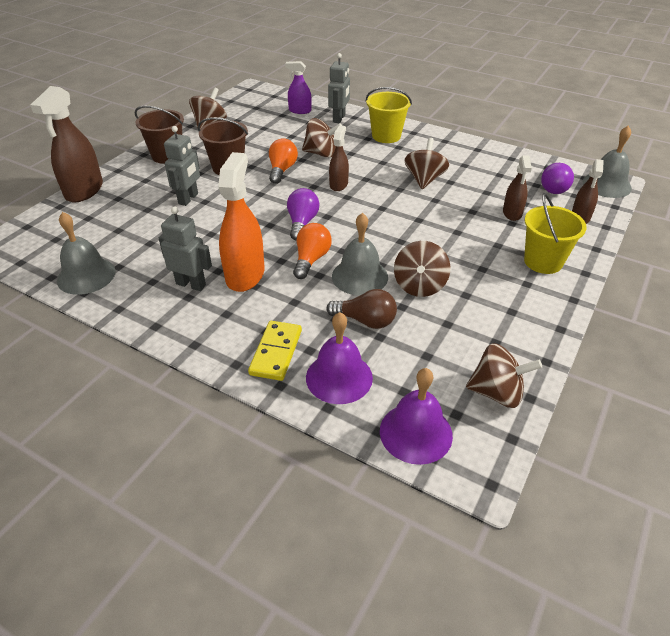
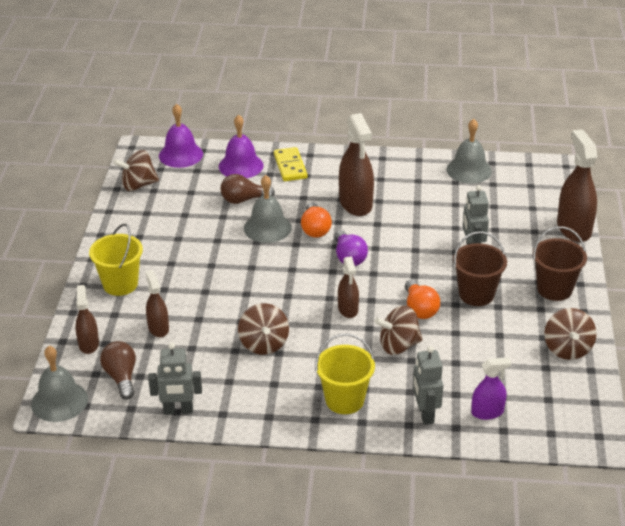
camera: 155 degrees right, 5 degrees down
(191, 284) = (388, 186): grey robot -> grey robot (178, 410)
(245, 274) = (355, 203): orange spray bottle -> brown spray bottle
(419, 285) = (217, 234): brown spinning top -> none
(552, 187) = (121, 377): purple light bulb -> brown light bulb

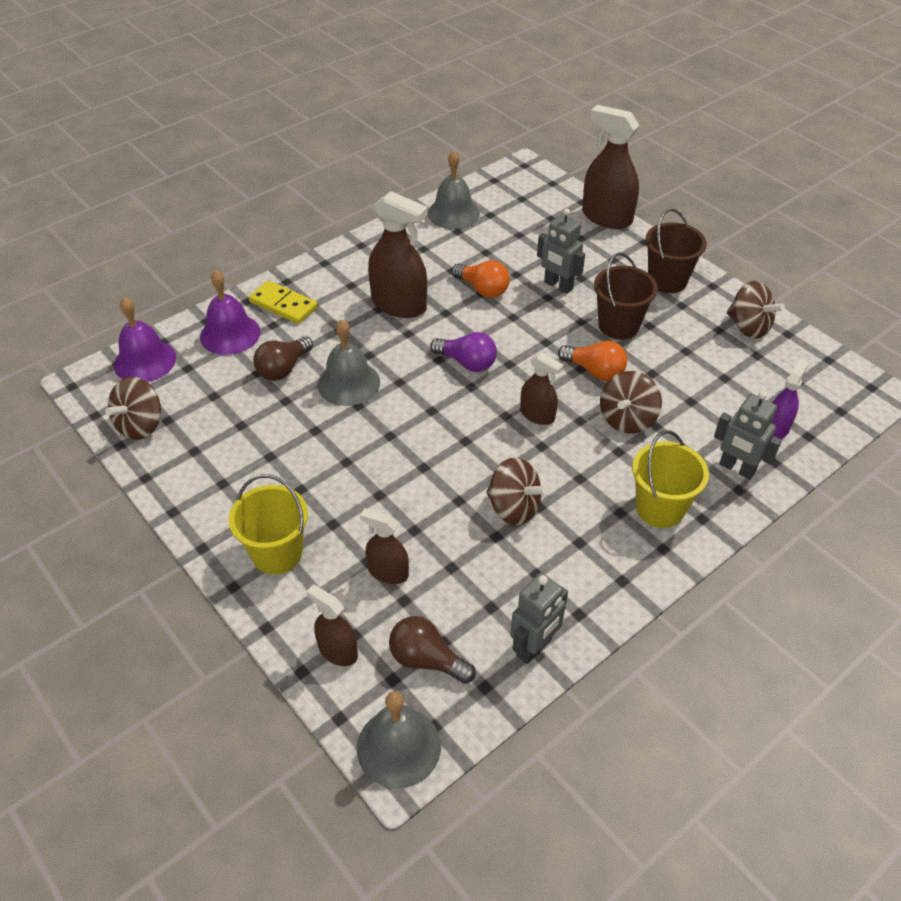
camera: 45 degrees left, 10 degrees up
(315, 229) = (397, 354): orange light bulb -> orange light bulb (482, 289)

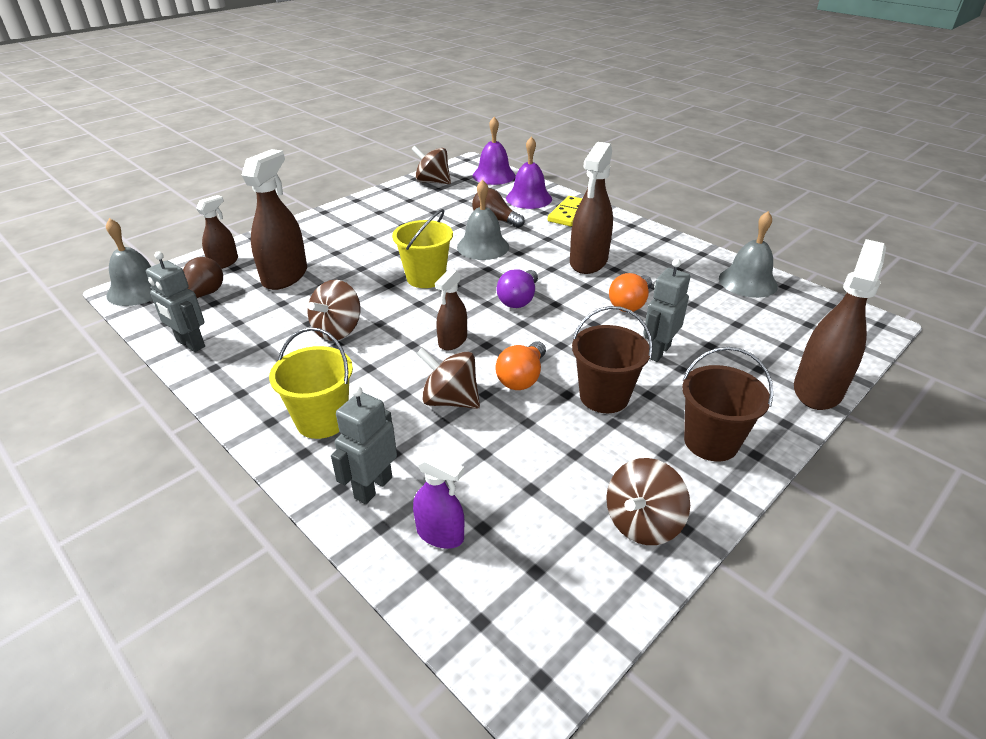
camera: 85 degrees right, 10 degrees down
(277, 553) = (313, 235): yellow bucket -> yellow bucket (426, 278)
(388, 572) = (285, 276): brown spray bottle -> brown spray bottle, size x1.76

